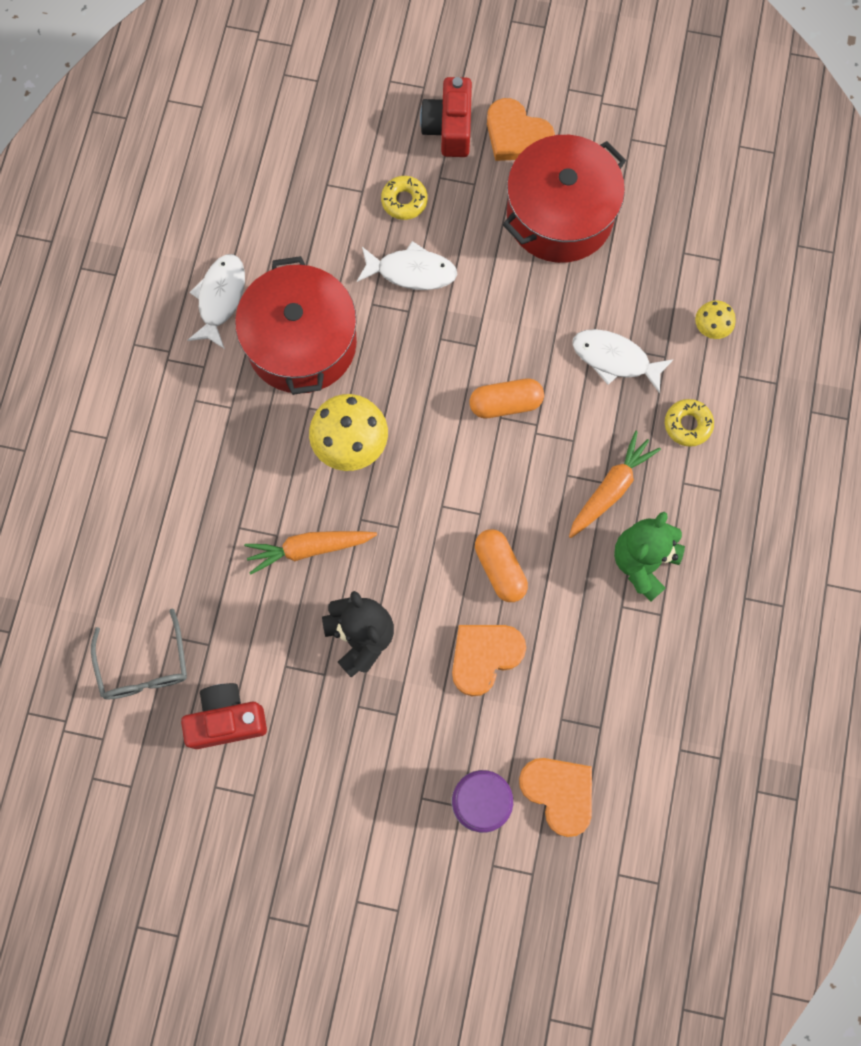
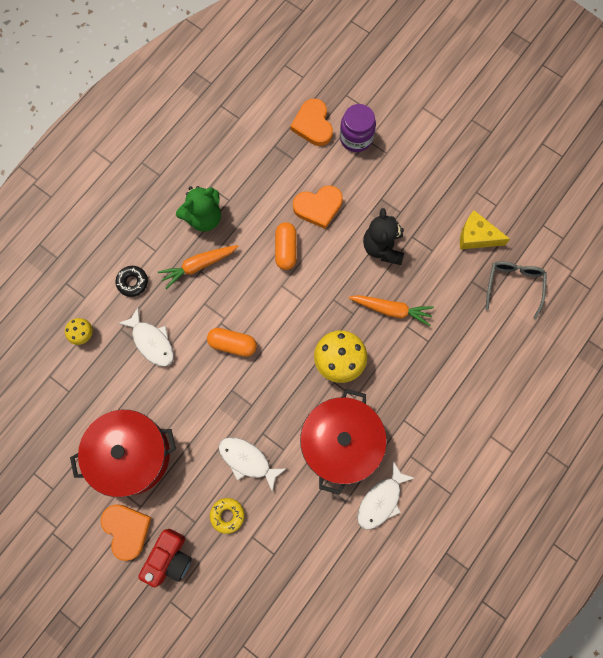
camera: 155 degrees left, 0 degrees up
(227, 719) = (476, 236): red camera -> yellow cheese
(687, 425) = (132, 282): yellow donut -> black donut

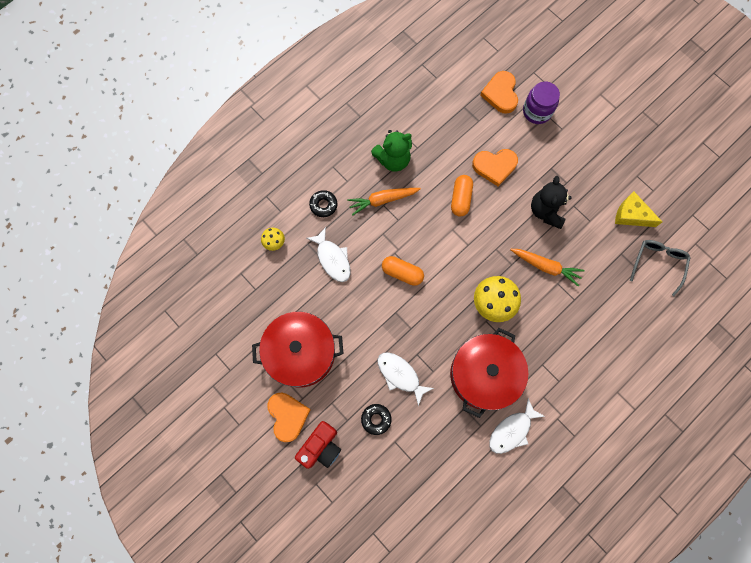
camera: 10 degrees right, 0 degrees up
(227, 515) = (376, 419): yellow donut -> black donut

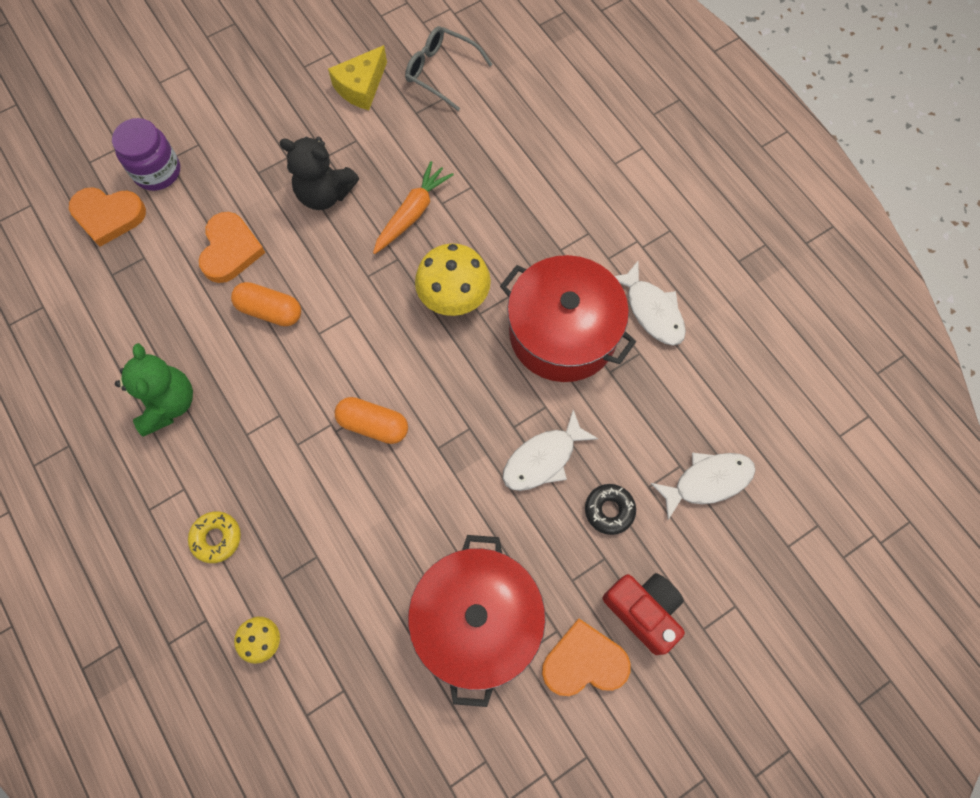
camera: 80 degrees left, 5 degrees down
(323, 205) = (216, 538): black donut -> yellow donut
(332, 259) = (320, 538): white fish -> white fish (707, 481)
(383, 200) = (237, 434): orange carrot -> none
(402, 273) = (373, 425): orange capsule -> orange capsule turned 75 degrees clockwise

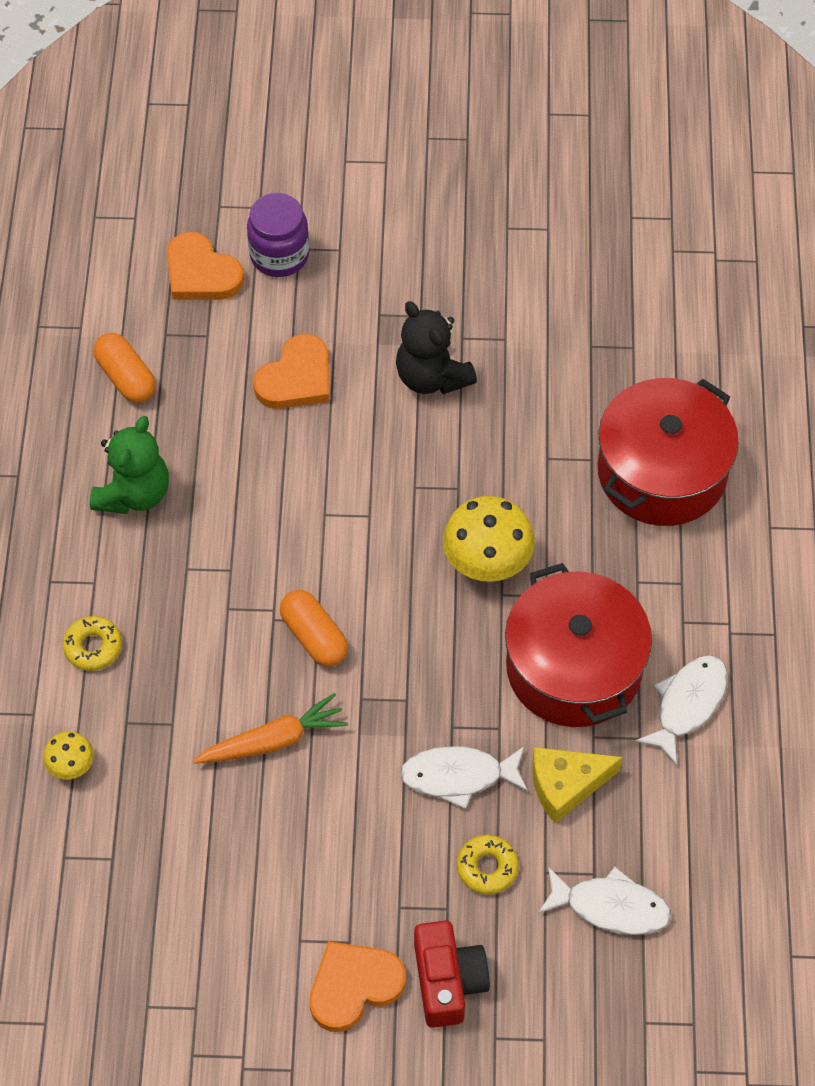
camera: 35 degrees right, 10 degrees down
(270, 311) = (293, 463): orange capsule -> orange capsule (126, 377)
(361, 87) = (552, 285): yellow cheese -> yellow cheese (566, 785)
(412, 213) = (507, 450): orange carrot -> orange carrot (273, 740)
(441, 72) = (651, 317): grey glasses -> none
(477, 621) = (280, 882): red pot -> red pot (662, 472)
(584, 662) = (354, 986): orange heart -> orange heart turned 60 degrees counterclockwise
(609, 510) = (487, 867): black donut -> yellow donut
(652, 311) = (687, 704): white fish -> white fish turned 150 degrees counterclockwise

